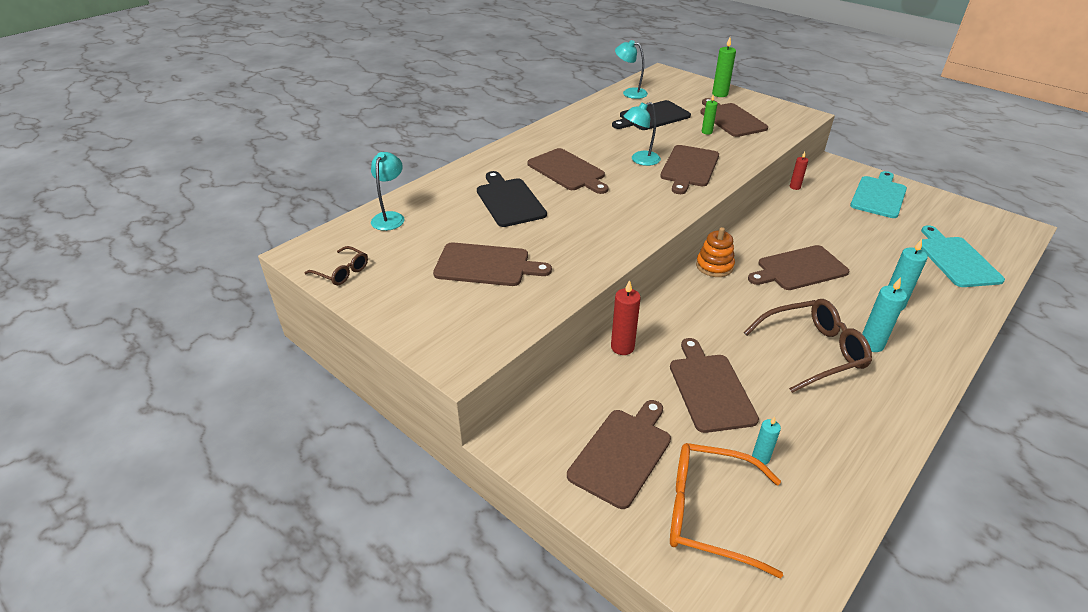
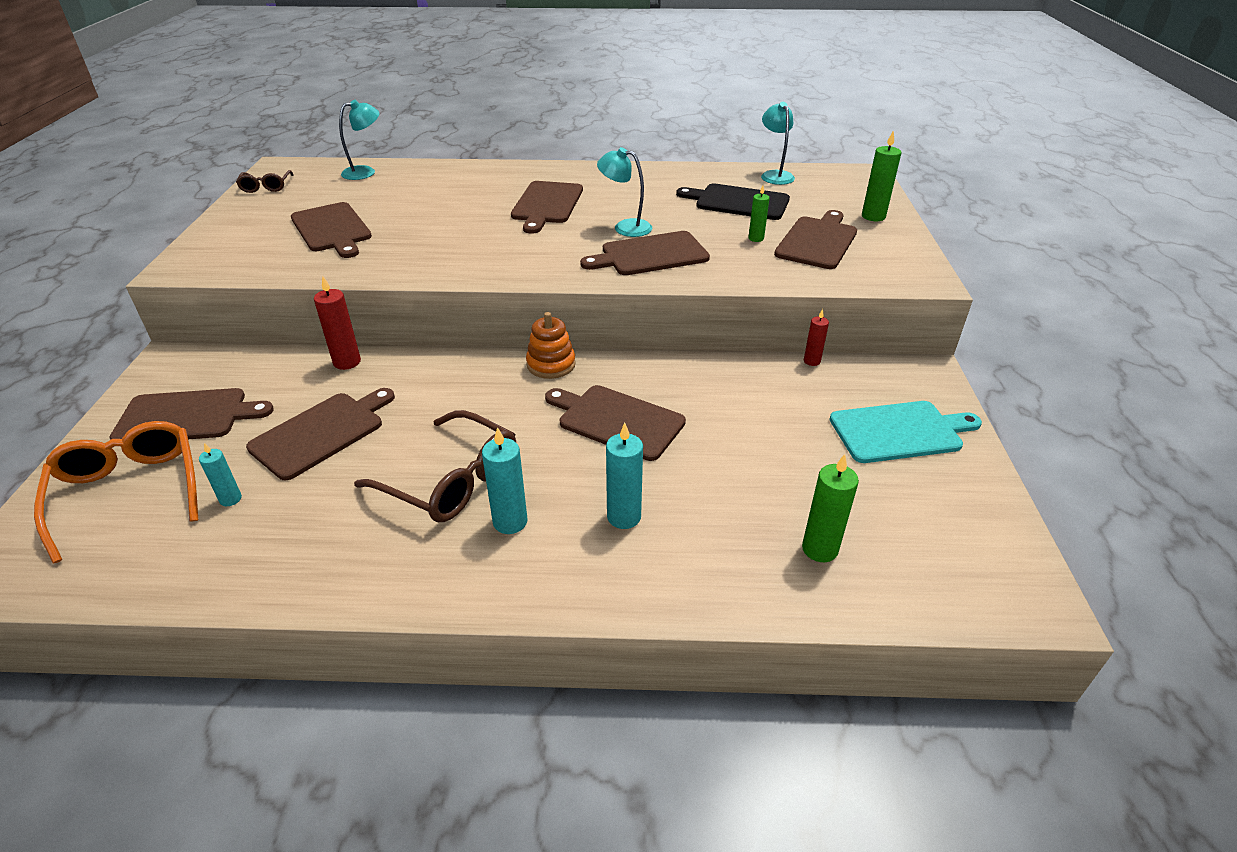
camera: 50 degrees right, 0 degrees up
(509, 201) = (453, 201): black cutting board -> none
(956, 260) = (819, 549): turquoise cutting board -> green candle

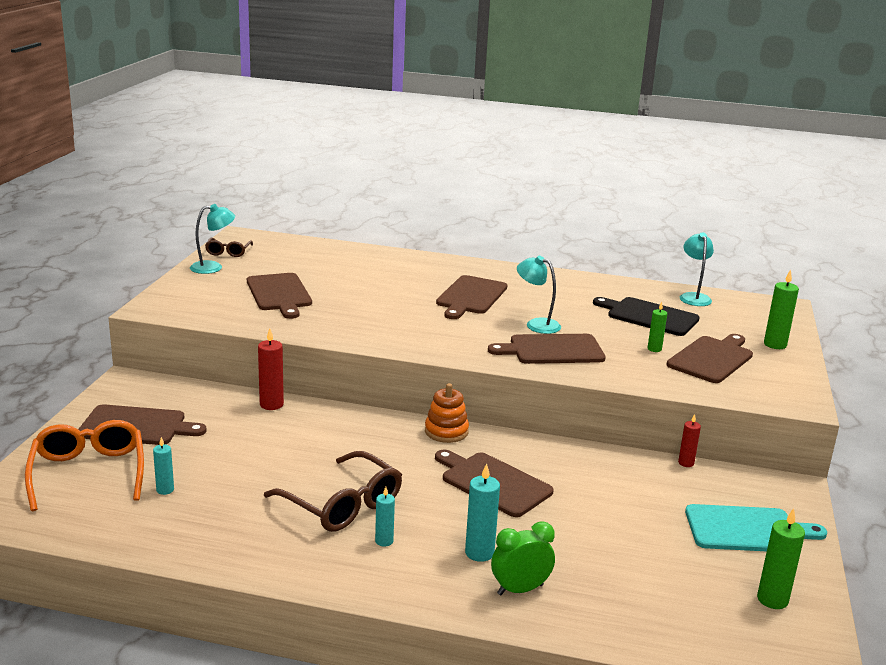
camera: 10 degrees right, 15 degrees down
(321, 433) = (242, 454): brown cutting board -> none
(365, 172) = (315, 249): turquoise lamp -> turquoise lamp (213, 267)
(510, 522) = (384, 541): turquoise candle -> turquoise candle, size x0.63
(682, 559) = (520, 589): none -> green clock
(819, 549) = (640, 602): green candle -> green candle (772, 599)

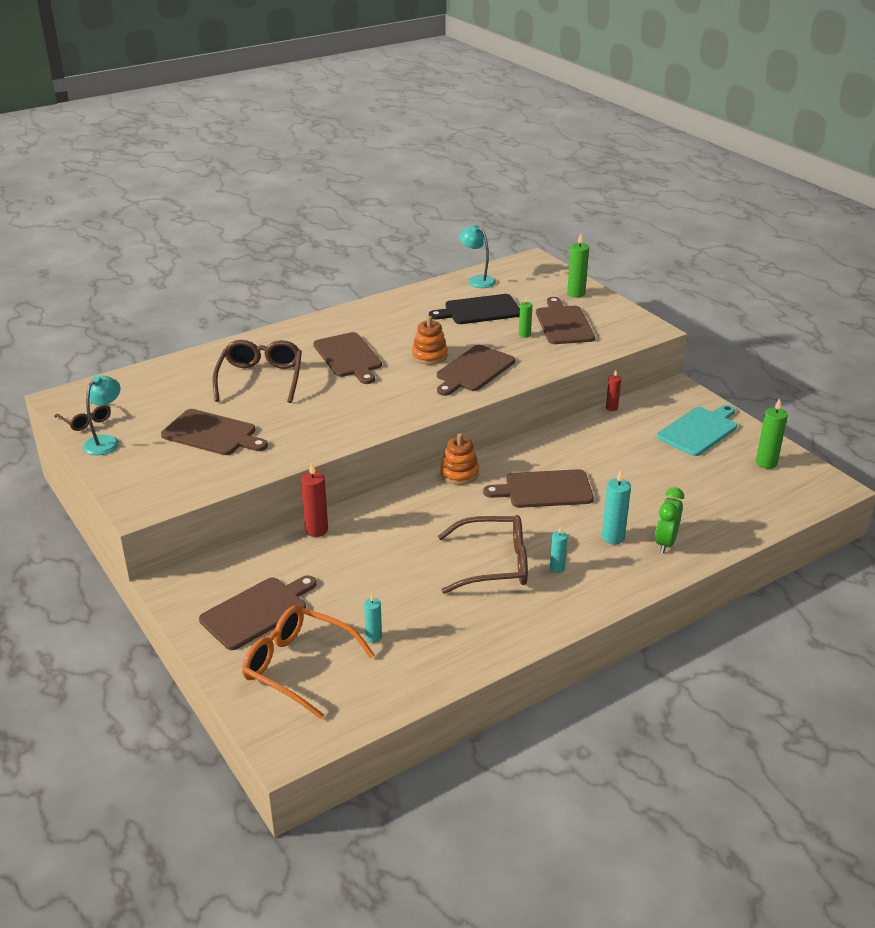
camera: 45 degrees left, 10 degrees up
(380, 280) = (260, 378): none -> brown glasses
(536, 324) = (429, 355): turquoise lamp -> orange stacking toy

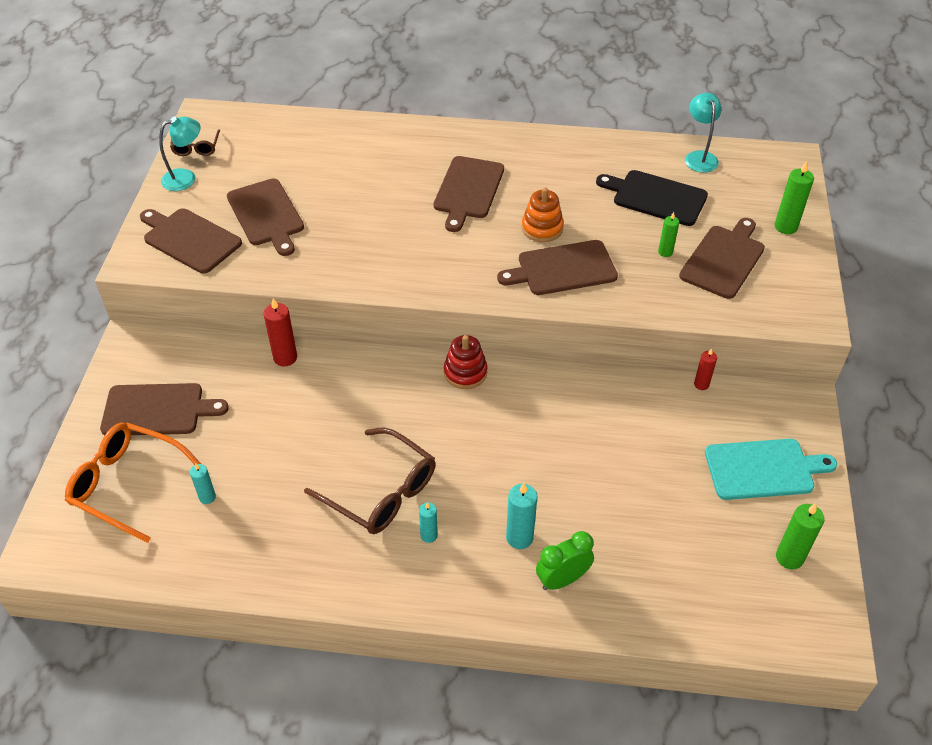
camera: 40 degrees right, 15 degrees up
(260, 378) = (368, 175): brown glasses -> none
(298, 666) = (127, 484): orange glasses -> orange glasses turned 45 degrees counterclockwise
(459, 473) = (465, 372): orange stacking toy -> red stacking toy
(545, 490) = (520, 440): brown cutting board -> brown cutting board (189, 239)

